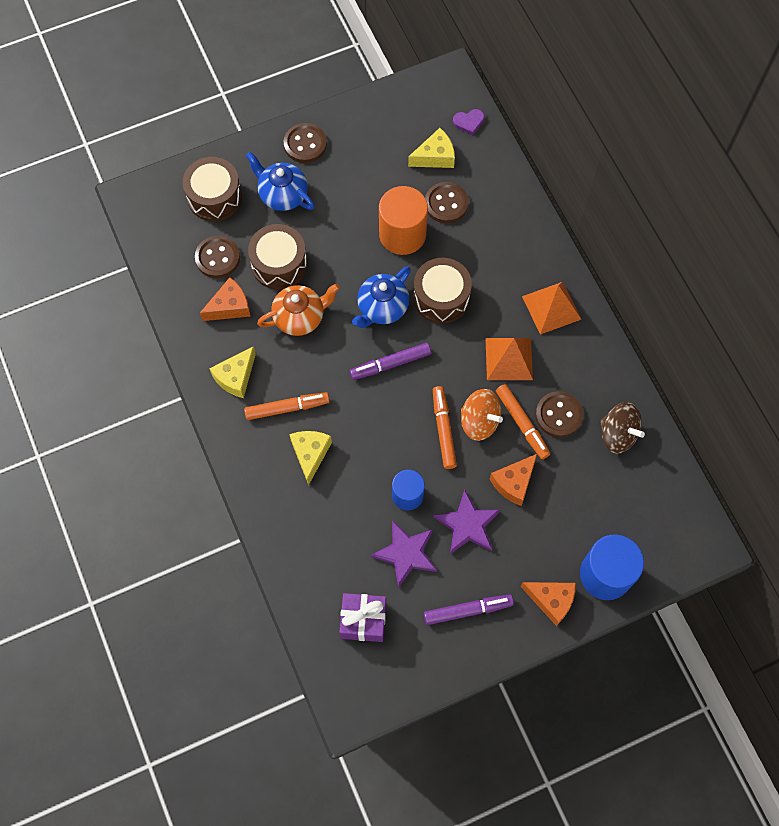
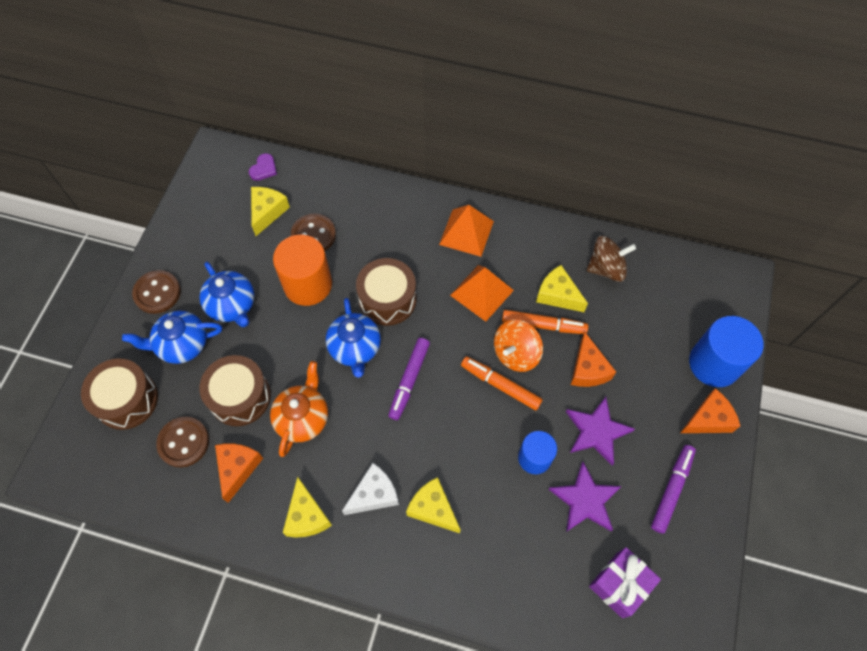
camera: 50 degrees left, 5 degrees down
(287, 408) = (374, 494): orange marker -> white cheese
(340, 200) = (232, 305): none -> blue teapot
(479, 421) = (516, 354): orange spinning top -> orange spinning top turned 150 degrees clockwise
(558, 415) = (557, 295): brown button -> yellow cheese

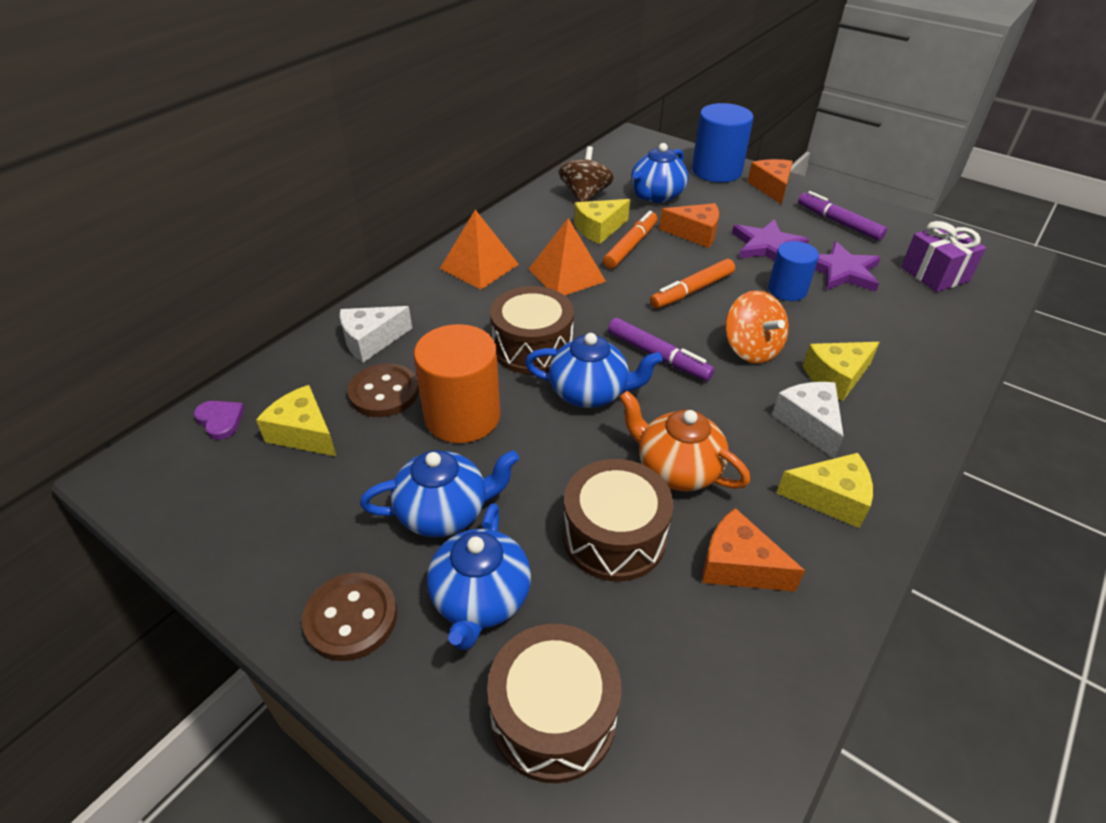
camera: 70 degrees left, 20 degrees down
(184, 442) = (671, 634): brown button -> none
(357, 206) = (371, 341): none -> white cheese
(516, 354) = (657, 271): orange spinning top -> orange spinning top (751, 349)
(637, 323) = (656, 196): none -> blue teapot

